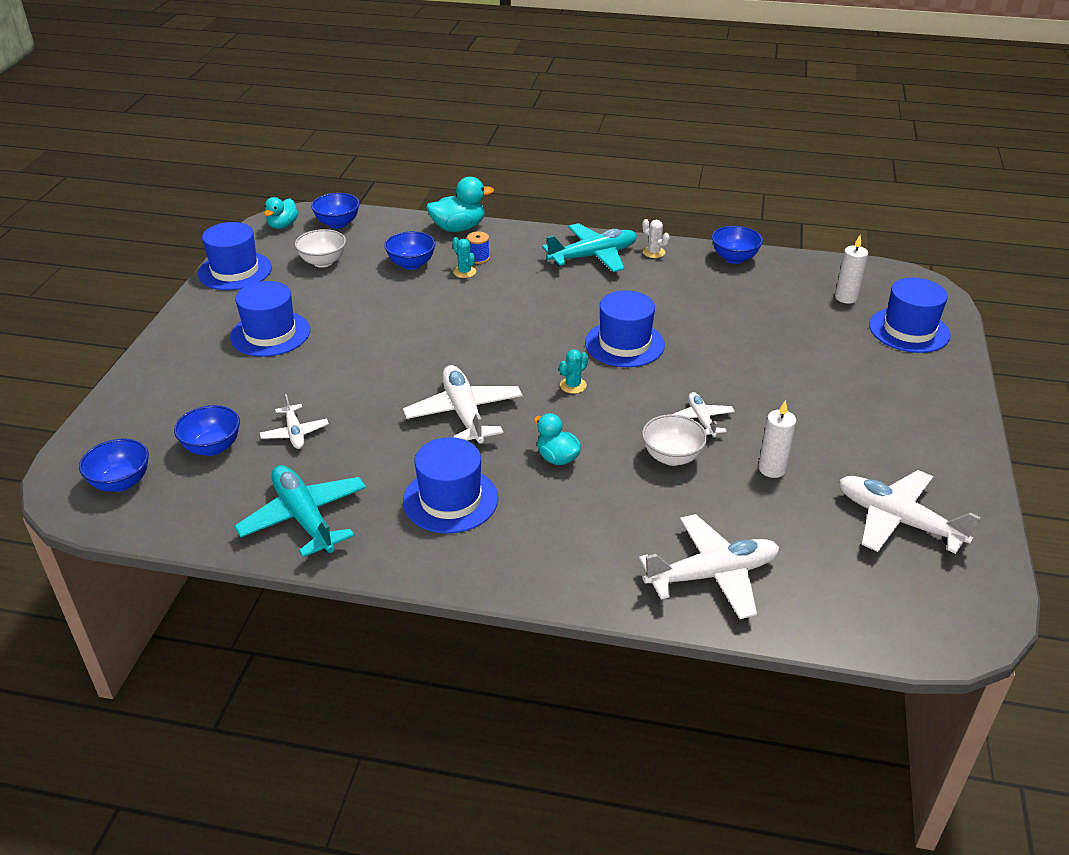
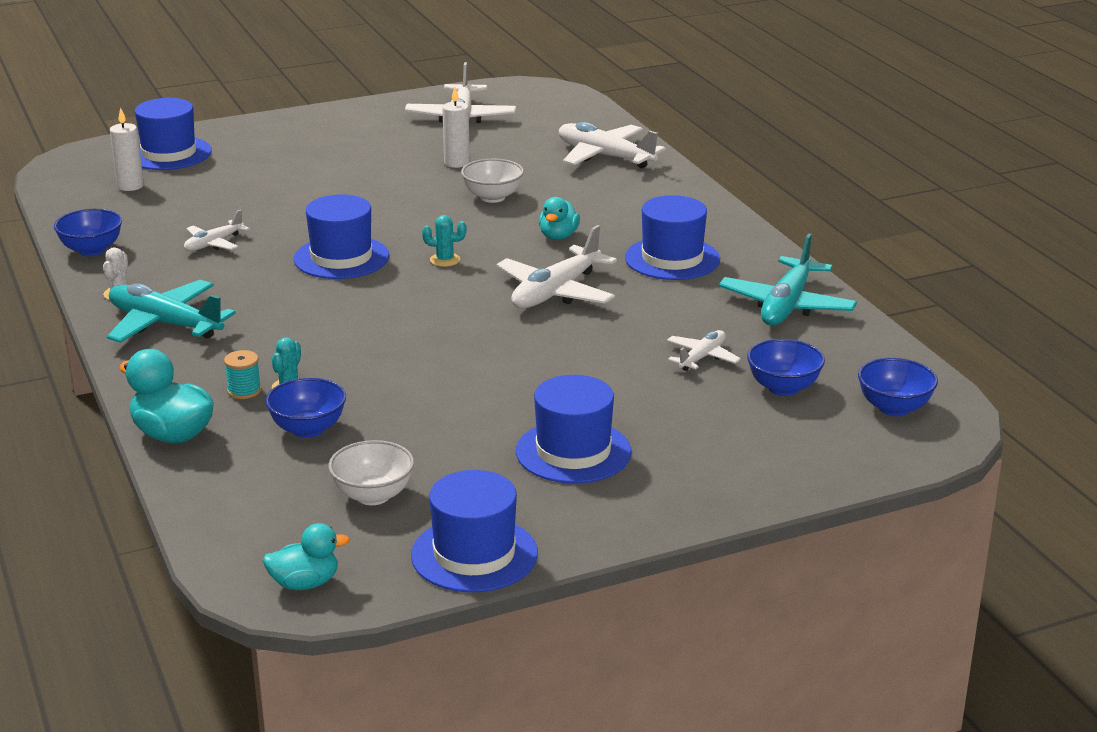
camera: 125 degrees left, 10 degrees down
(338, 223) = (251, 536): blue bowl -> none
(478, 258) = (244, 391): blue spool -> turquoise spool
(701, 419) = (425, 199): white plane -> white plane (213, 244)

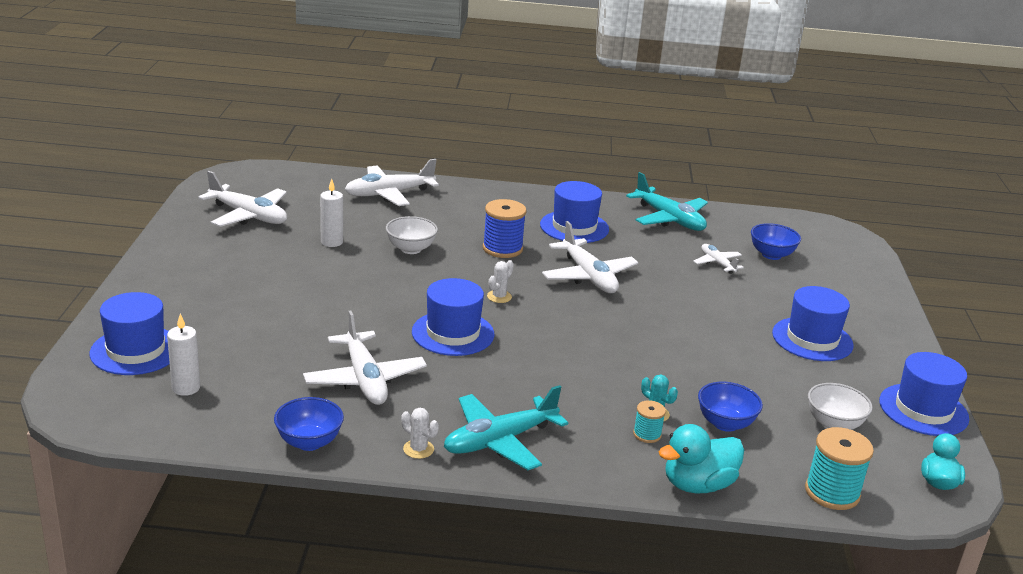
camera: 65 degrees left, 0 degrees up
(213, 244) = (365, 379): white plane -> white plane, size x1.81
(222, 514) = (832, 492): none -> turquoise spool
(445, 260) = (499, 297): turquoise cactus -> white cactus
(558, 236) = (502, 248): turquoise duck -> blue spool
(894, 408) = (813, 236): blue bowl -> none

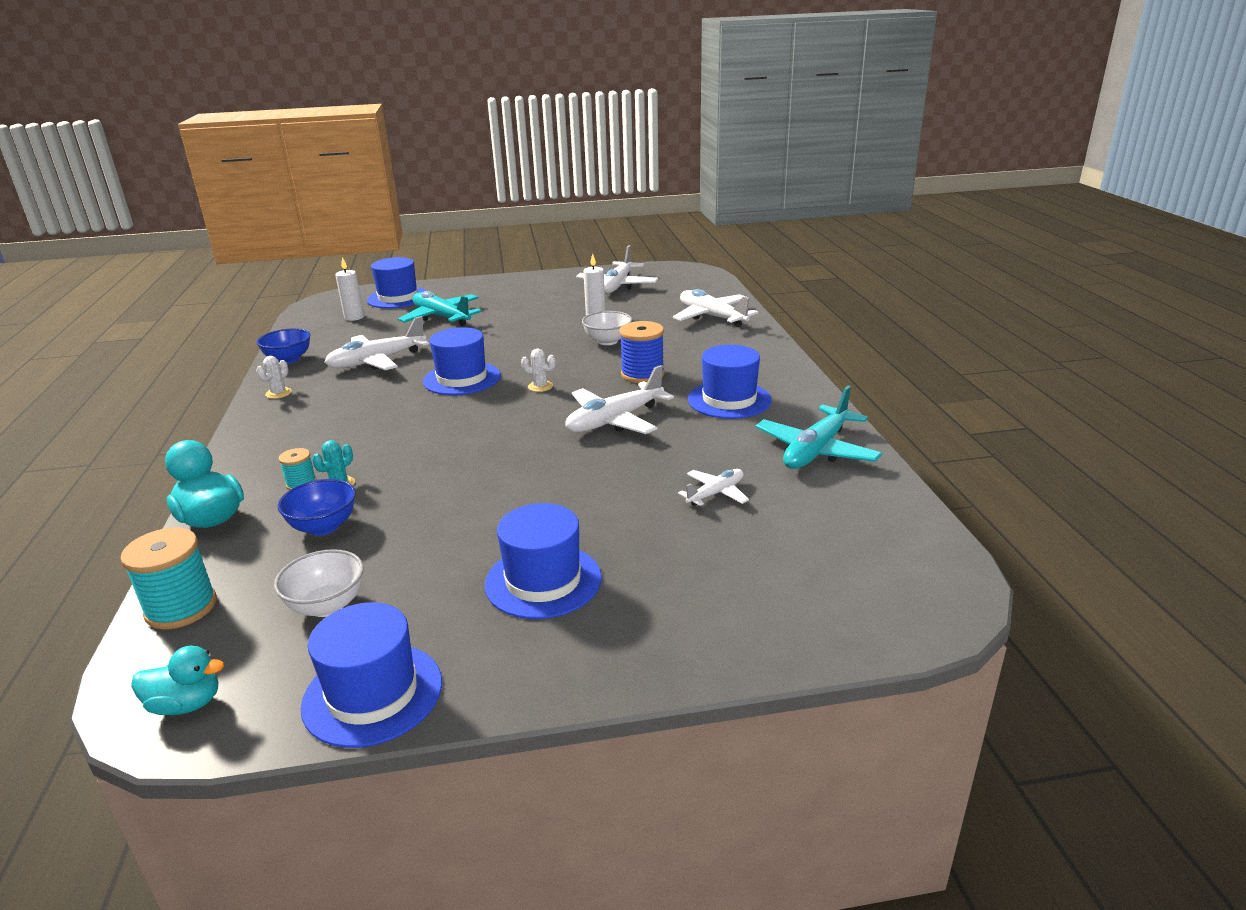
camera: 80 degrees right, 0 degrees up
(499, 441) = (290, 420): turquoise plane -> turquoise plane (441, 317)
(771, 255) = (783, 534): blue bowl -> none

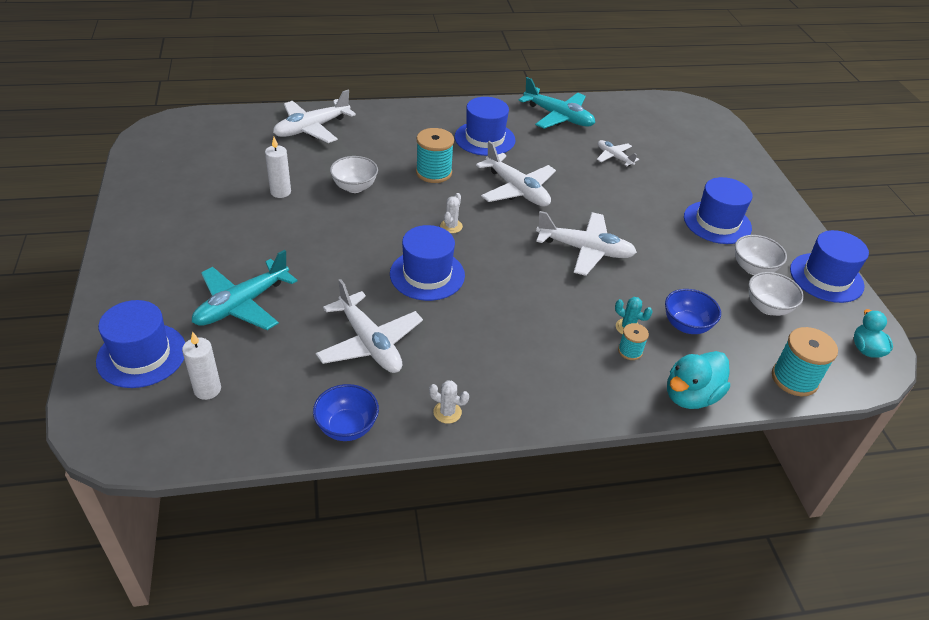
camera: 95 degrees left, 15 degrees up
(419, 604) = (753, 268): none -> white bowl
(617, 286) = (192, 175): white plane -> white plane (585, 250)
(642, 374) = (434, 172): blue spool -> turquoise spool

